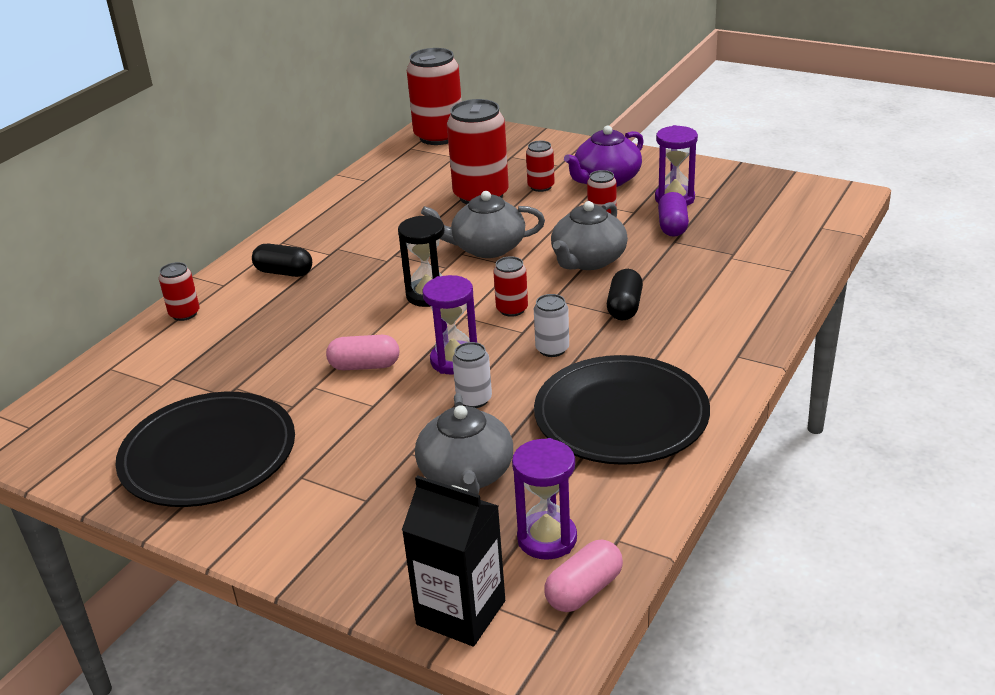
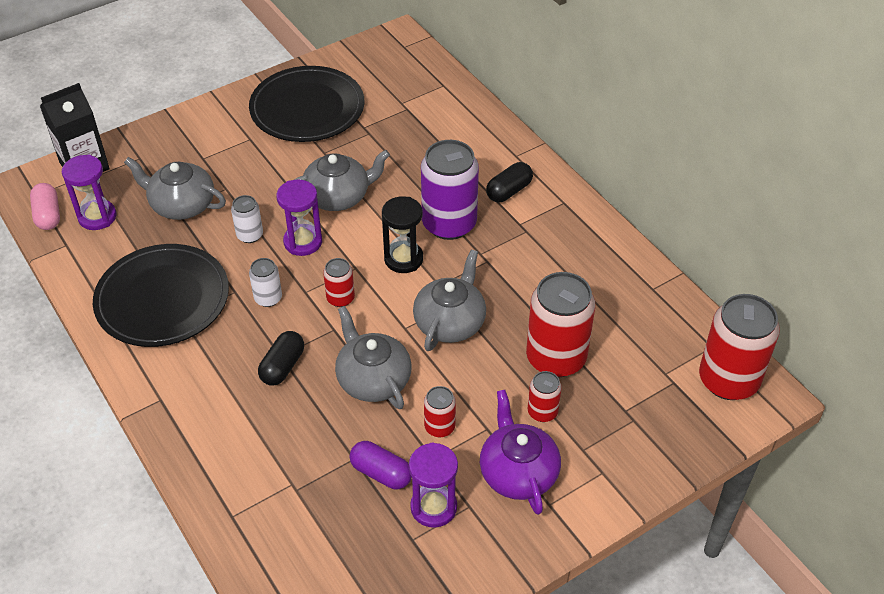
camera: 115 degrees right, 15 degrees up
(184, 314) = (487, 128): red can -> none
(357, 288) = (449, 224): none -> purple can
(364, 366) = (338, 196): pink capsule -> grey teapot
(624, 307) = (282, 366): black capsule -> black capsule turned 75 degrees clockwise

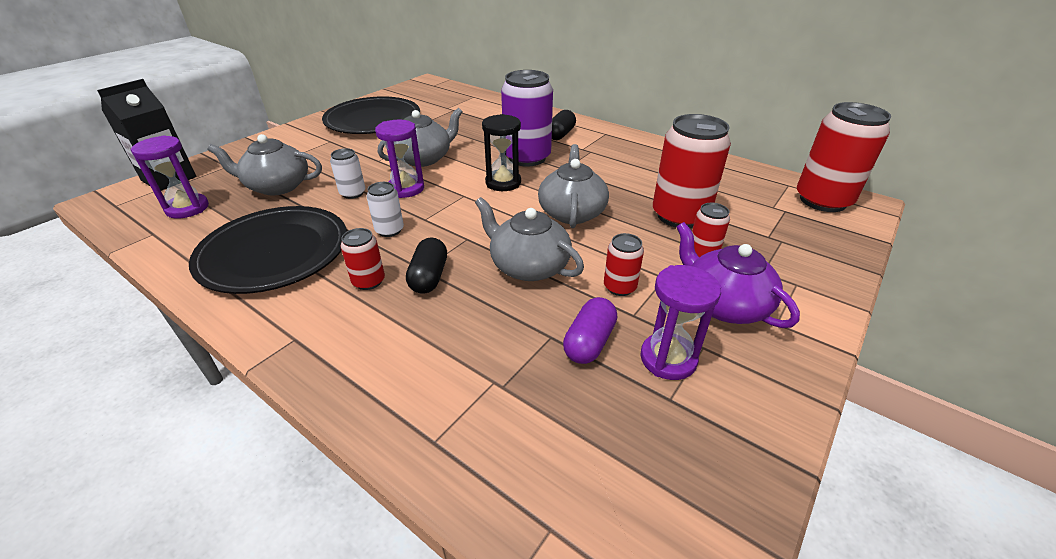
camera: 20 degrees left, 10 degrees down
(48, 215) = (130, 216): pink capsule -> none
(340, 298) = (461, 217): red can -> red can (368, 281)
(381, 473) = (589, 342): purple capsule -> purple capsule turned 75 degrees counterclockwise

